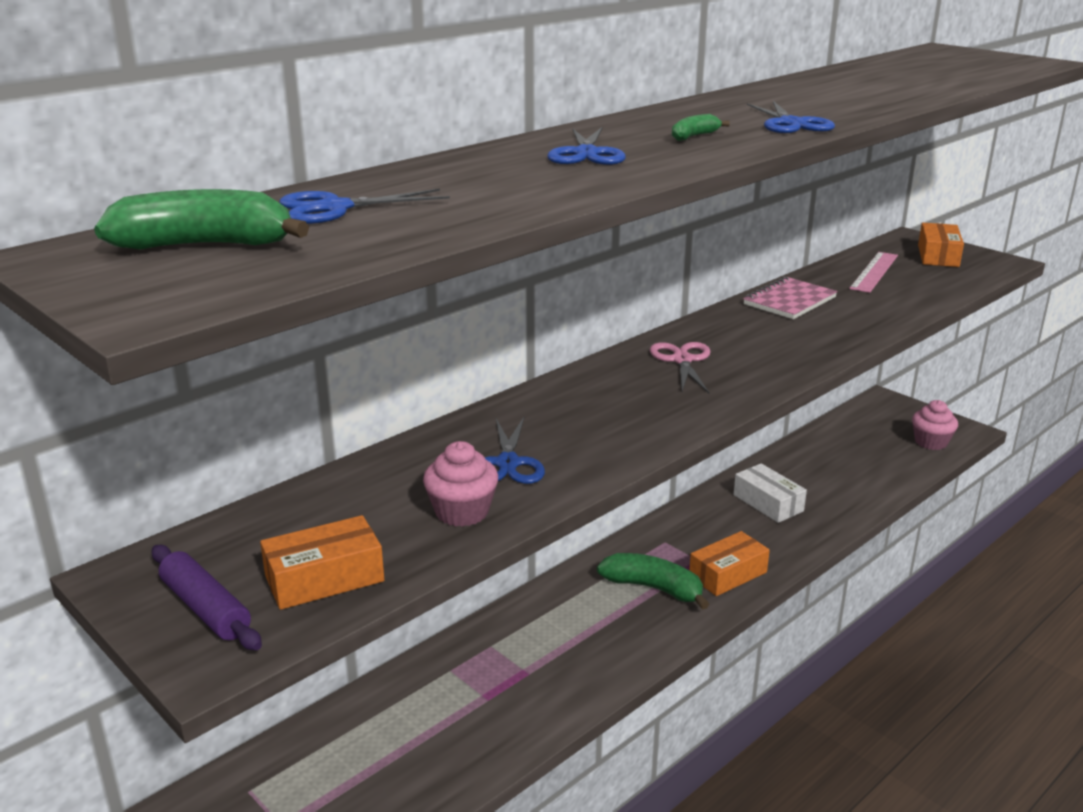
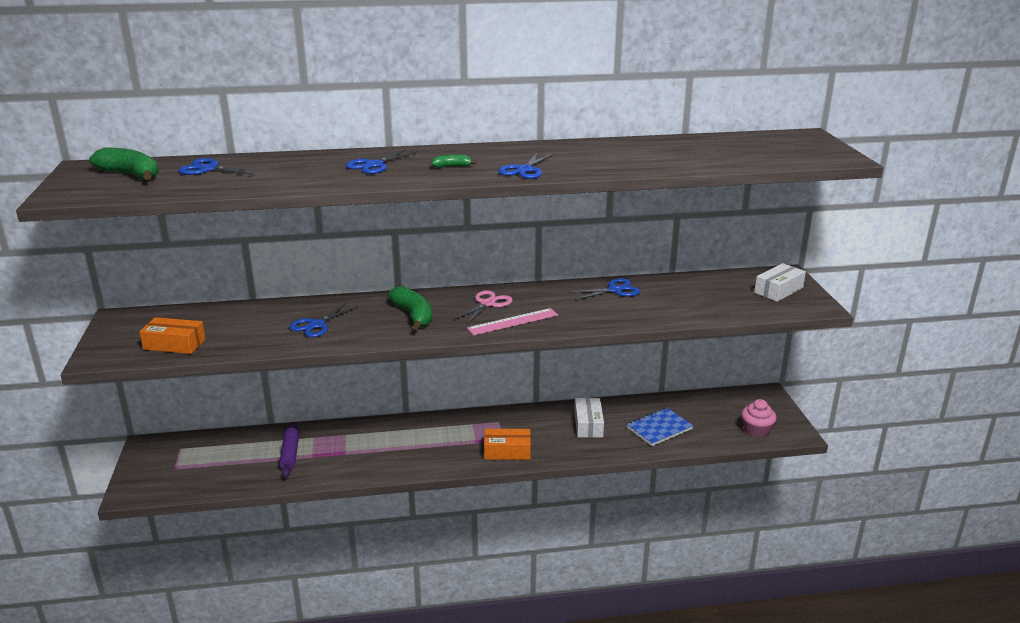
camera: 35 degrees right, 0 degrees up
(206, 608) = (123, 339): purple rolling pin -> purple rolling pin (290, 454)
(462, 512) = (263, 338): pink cupcake -> none
(653, 588) = (458, 442): green banana -> green banana (413, 315)
(789, 301) = (615, 290): pink notebook -> blue scissors
(843, 477) = (659, 428): none -> blue notebook
(874, 272) = (709, 288): pink ruler -> pink ruler (513, 322)
(938, 256) = (778, 290): orange box -> white box

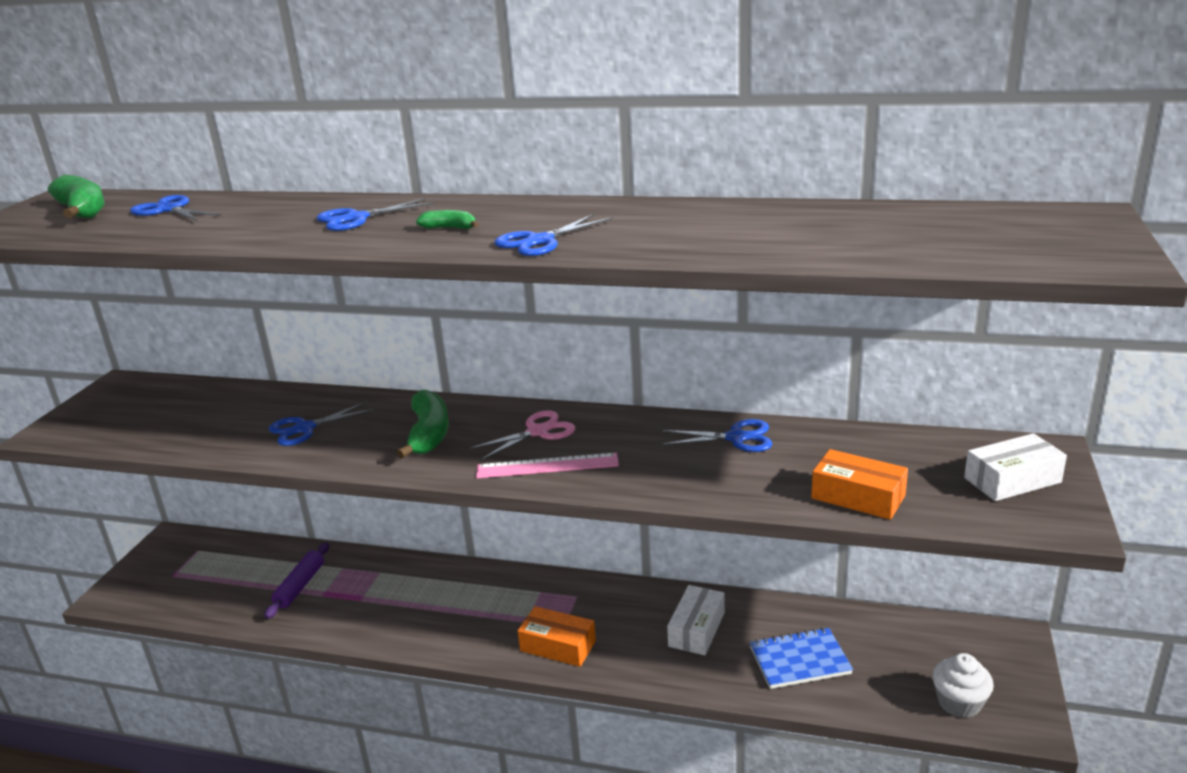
camera: 25 degrees right, 0 degrees up
(174, 344) = (135, 429): orange box -> orange box (858, 497)
(756, 430) = (959, 703): pink cupcake -> white cupcake

